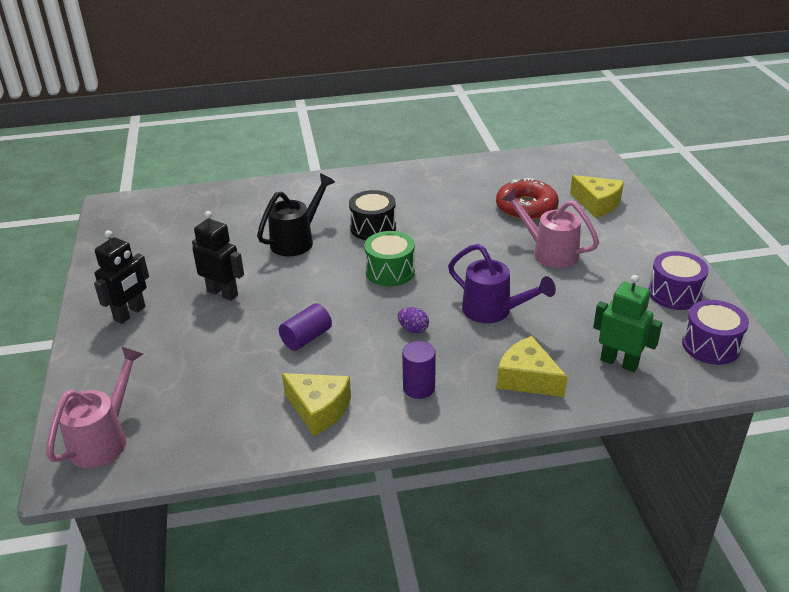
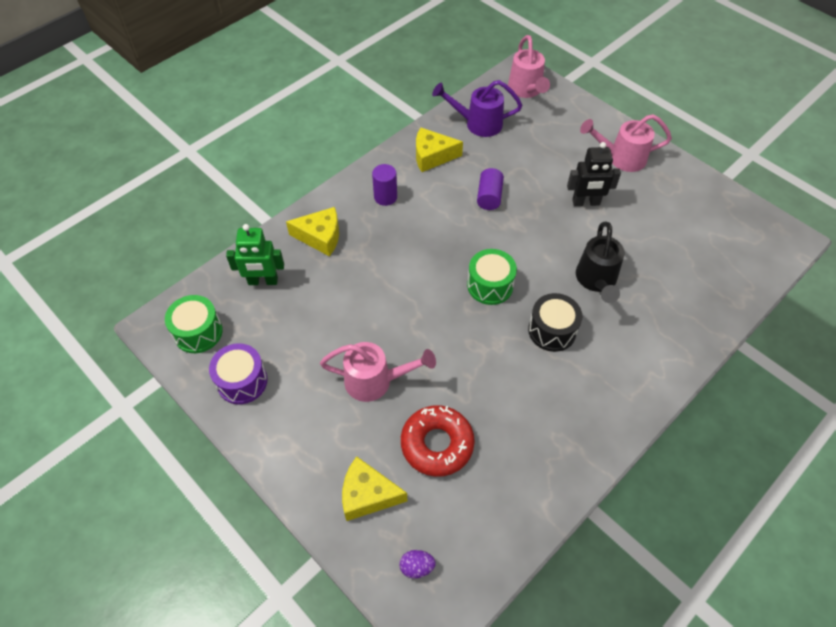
camera: 145 degrees right, 20 degrees up
(130, 314) = (621, 158): black robot -> pink watering can
(413, 329) = (425, 239): purple egg -> purple egg (417, 567)
(493, 311) = (380, 285): purple watering can -> purple watering can (478, 124)
(711, 346) = (198, 332): purple drum -> green drum

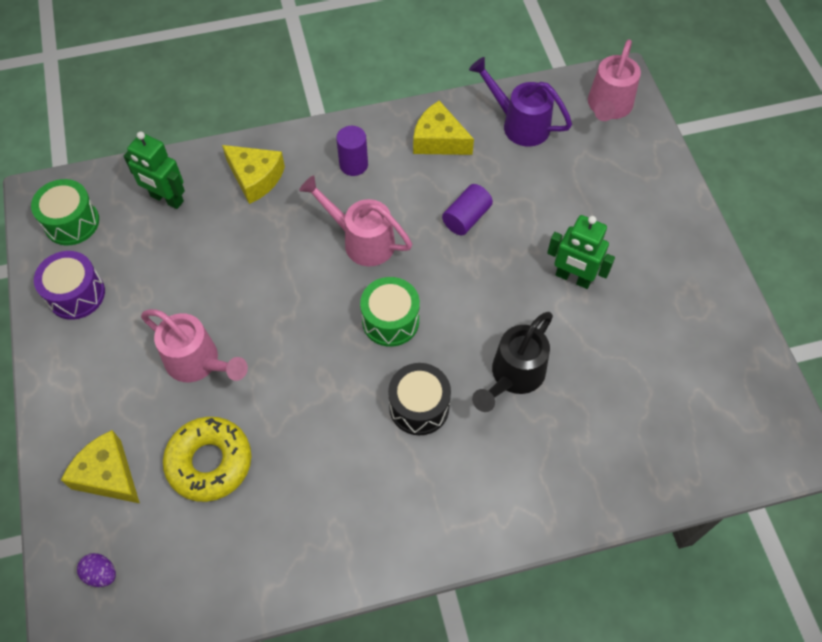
camera: 30 degrees right, 5 degrees up
(437, 444) = (209, 462): red donut -> yellow donut
(586, 202) = (573, 278): black robot -> green robot
(621, 158) = (660, 244): pink watering can -> pink watering can (362, 241)

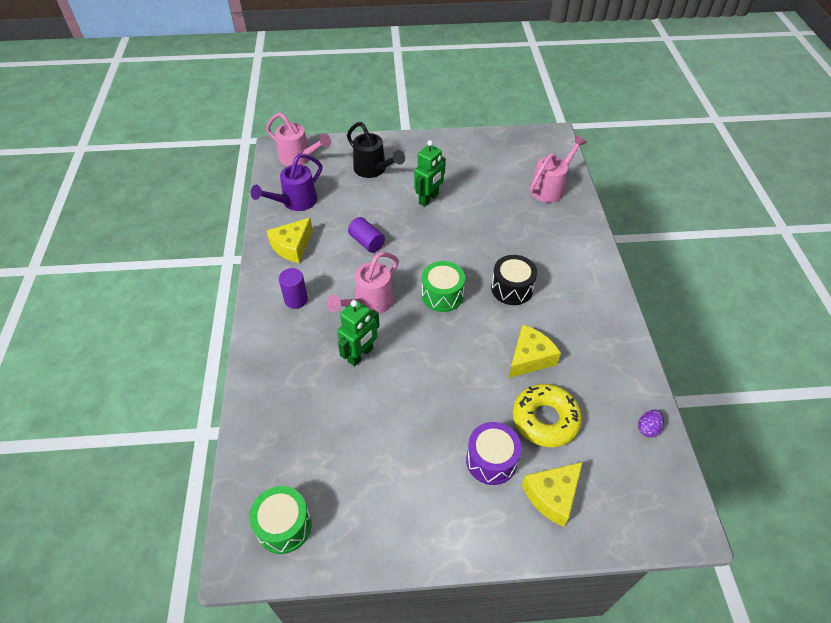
camera: 80 degrees left, 10 degrees down
(76, 294) = (369, 521): purple drum -> purple drum (491, 460)
(101, 574) = (635, 502): purple egg -> purple egg (648, 428)
(166, 199) = (284, 438): green robot -> green robot (360, 355)
(198, 362) = (457, 422): pink watering can -> pink watering can (550, 188)
(255, 178) = (285, 367): yellow cheese -> yellow cheese (529, 358)
(513, 376) = (495, 238): black watering can -> black watering can (373, 170)

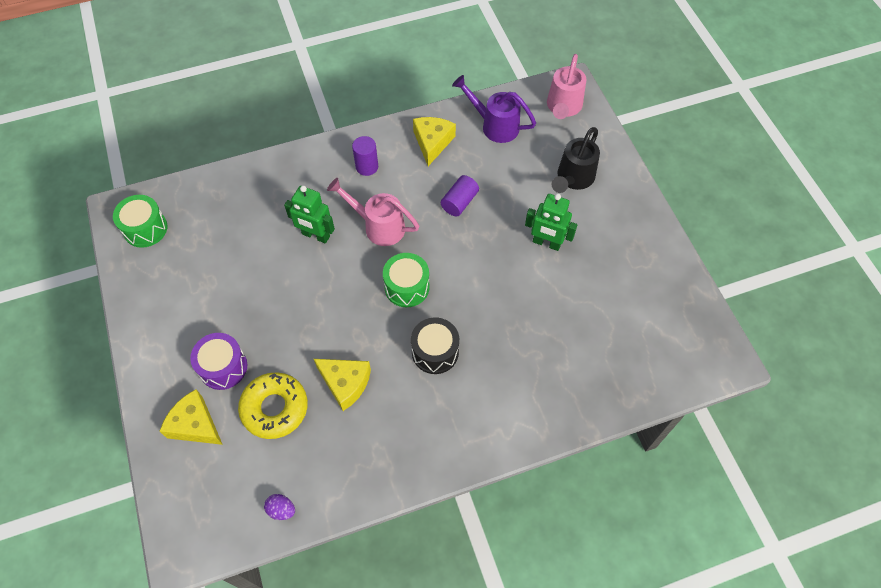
camera: 75 degrees right, 10 degrees up
(292, 246) = (432, 142): yellow cheese -> yellow cheese turned 75 degrees clockwise
(550, 188) = (618, 370): pink watering can -> none

